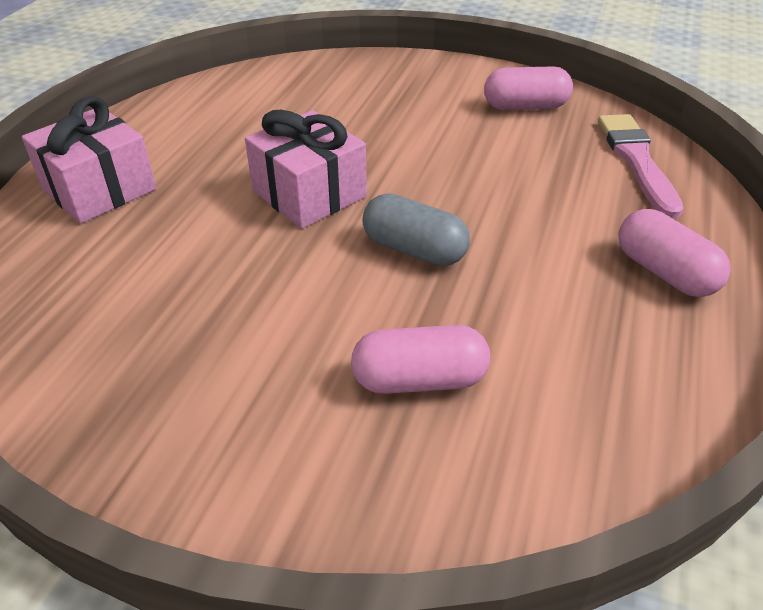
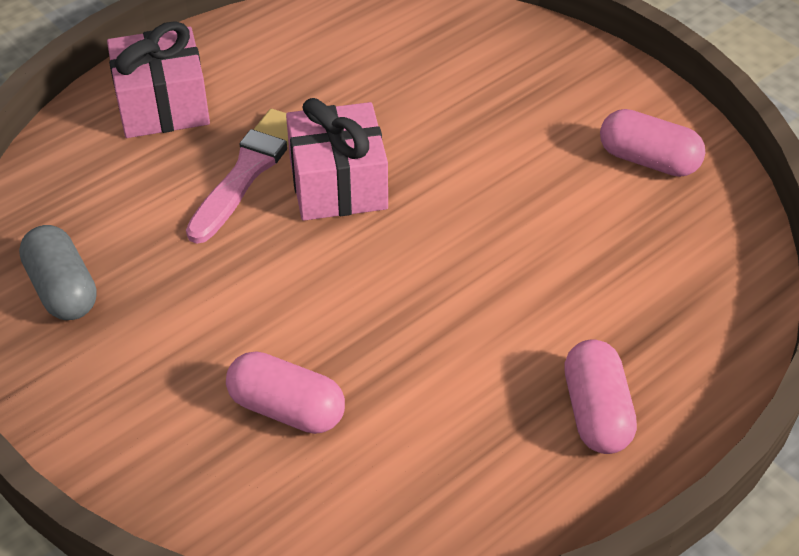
camera: 30 degrees right, 5 degrees up
(414, 249) = (384, 286): grey capsule -> grey capsule (62, 289)
(637, 161) = (703, 279): pink brush -> pink brush (247, 172)

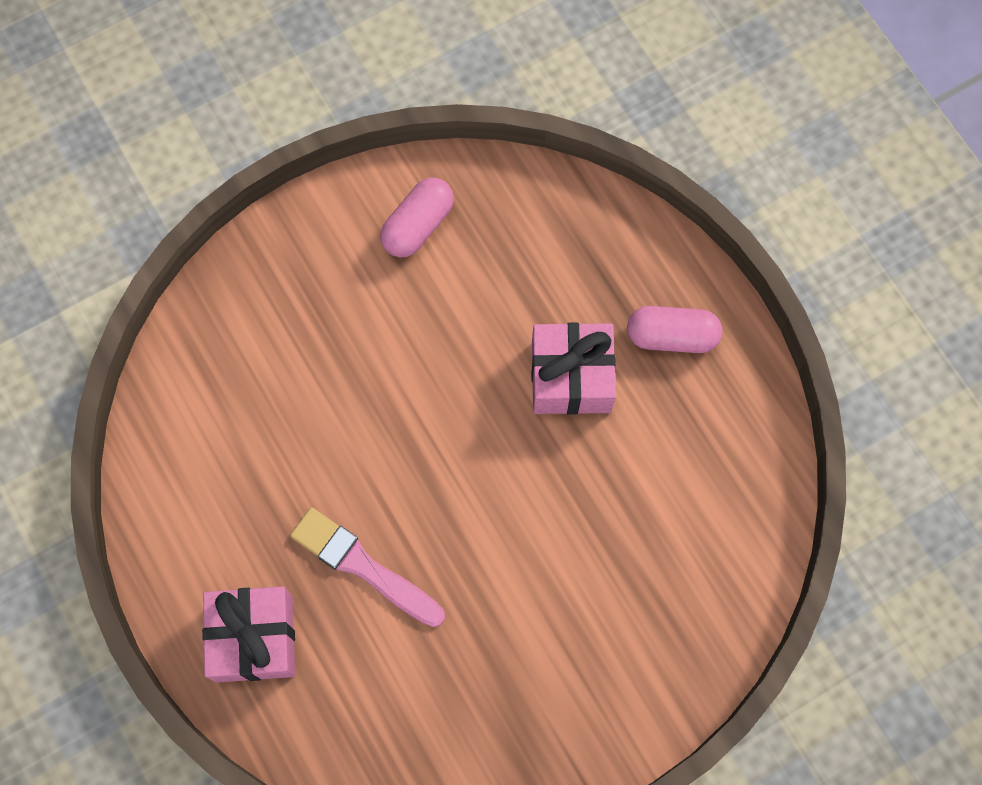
camera: 80 degrees left, 25 degrees up
(62, 289) = (478, 739): grey capsule -> none
(287, 409) = (635, 562): pink capsule -> none
(338, 184) = (395, 488): pink gift -> pink gift (571, 377)

